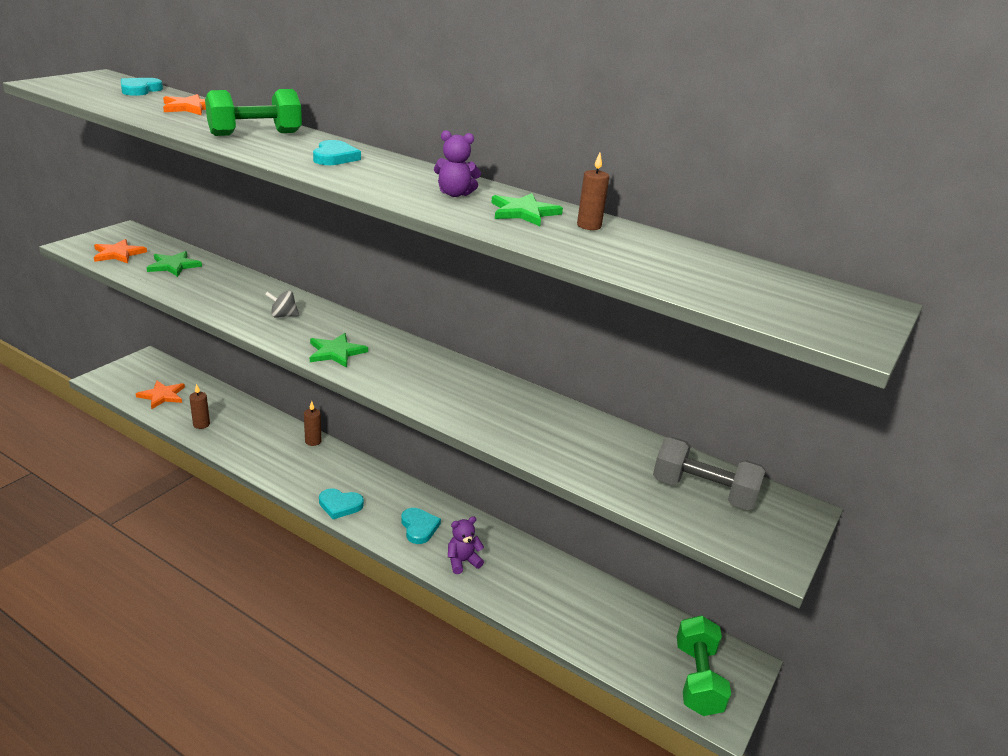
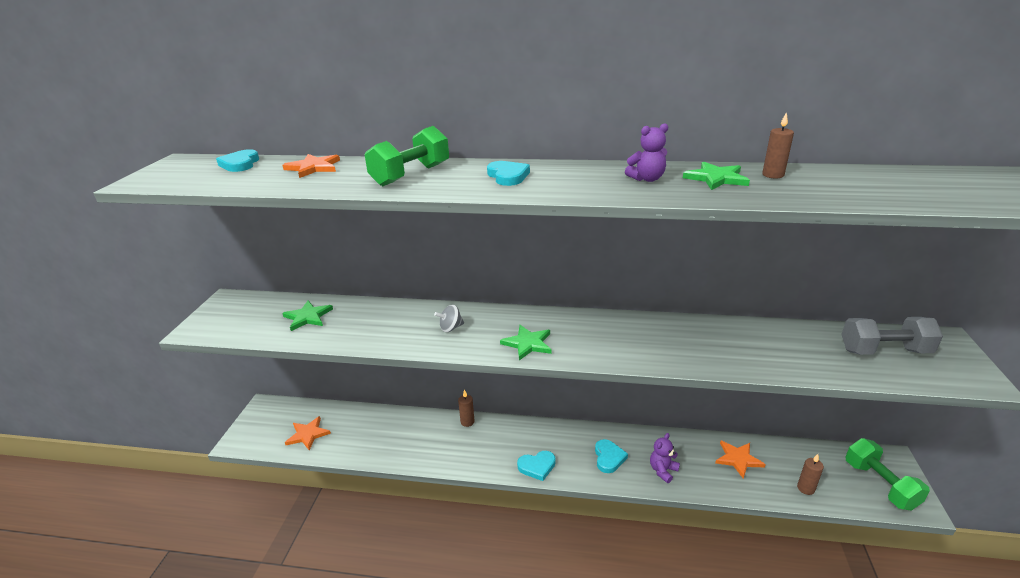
camera: 20 degrees left, 0 degrees up
(118, 254) = (245, 323): orange star -> orange star (738, 459)
(201, 424) = (365, 446): brown candle -> brown candle (805, 488)
(419, 527) = (609, 458): turquoise heart -> turquoise heart turned 45 degrees clockwise

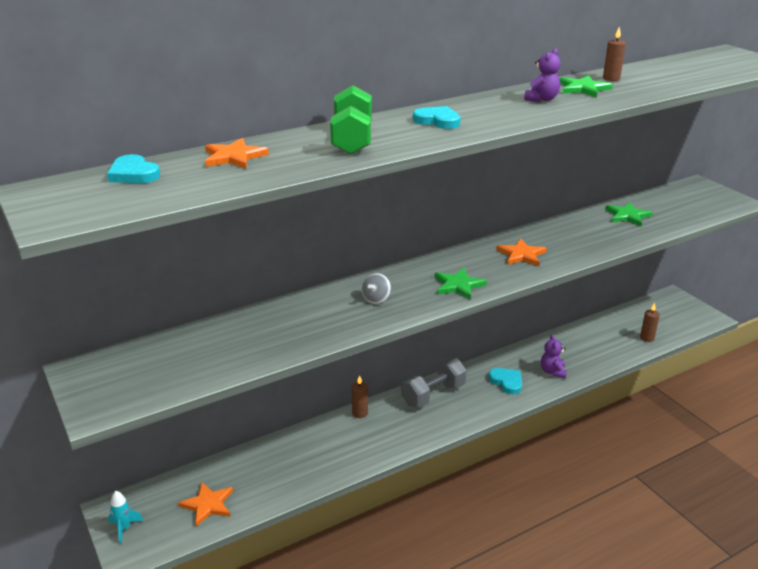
camera: 40 degrees left, 0 degrees up
(254, 423) = (124, 528): none -> turquoise rocket
(308, 317) = (215, 346): green star -> green star (627, 216)
(537, 466) = (461, 416): turquoise heart -> none
(738, 459) = (591, 339): orange star -> orange star (521, 255)
(880, 485) = (682, 315): green dumbbell -> none
(884, 351) = (678, 203): grey dumbbell -> grey dumbbell (433, 394)

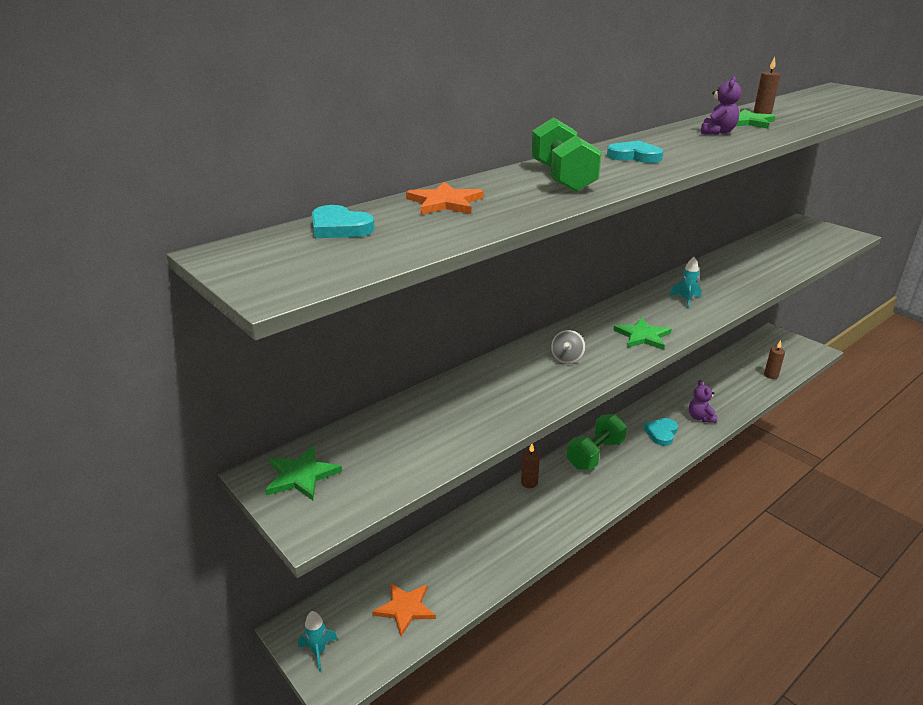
camera: 10 degrees left, 0 degrees up
(433, 394) = (595, 454): grey dumbbell -> green dumbbell
(506, 382) = (661, 433): turquoise heart -> turquoise heart turned 105 degrees counterclockwise
(521, 255) = (685, 300): orange star -> turquoise rocket
(627, 216) = (760, 255): green star -> green star (301, 475)

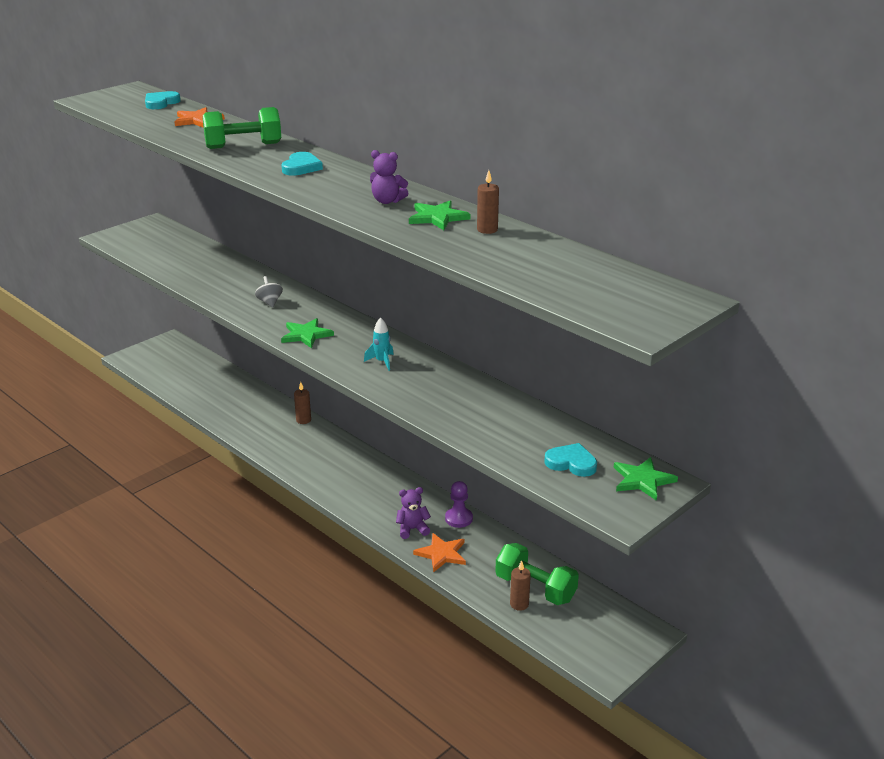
camera: 85 degrees right, 0 degrees up
(301, 475) = (149, 230): green star -> green star (642, 480)
(318, 651) = (151, 349): turquoise rocket -> none
(405, 608) = (178, 374): orange star -> orange star (442, 554)
(566, 358) = (269, 302): grey spinning top -> grey spinning top turned 60 degrees clockwise
(595, 454) = (344, 456): green dumbbell -> green dumbbell (535, 588)
(661, 433) = (381, 499): turquoise heart -> turquoise heart (571, 463)
(678, 394) = (458, 518): none -> purple pawn

